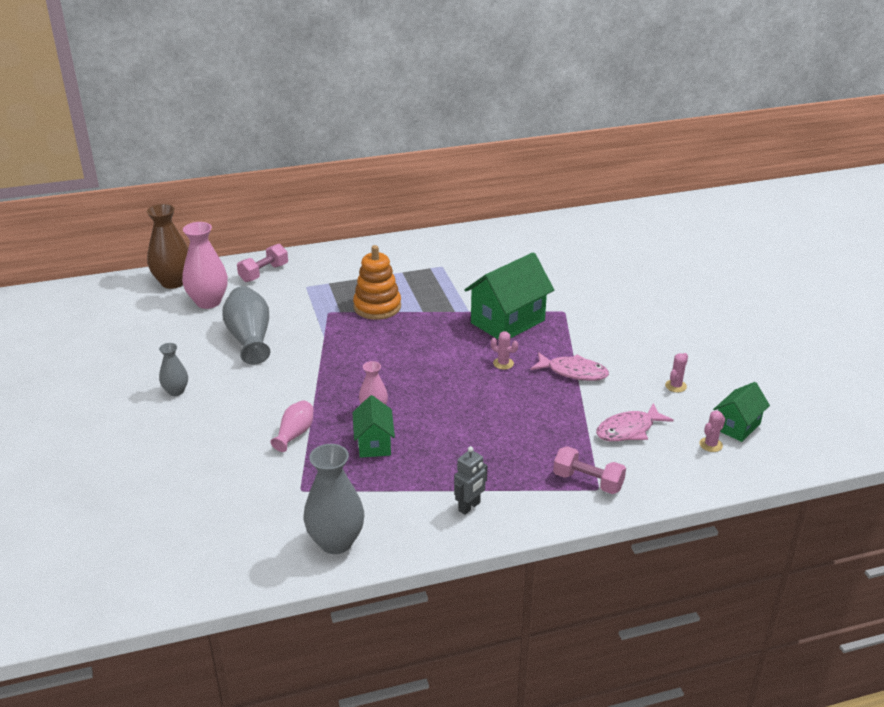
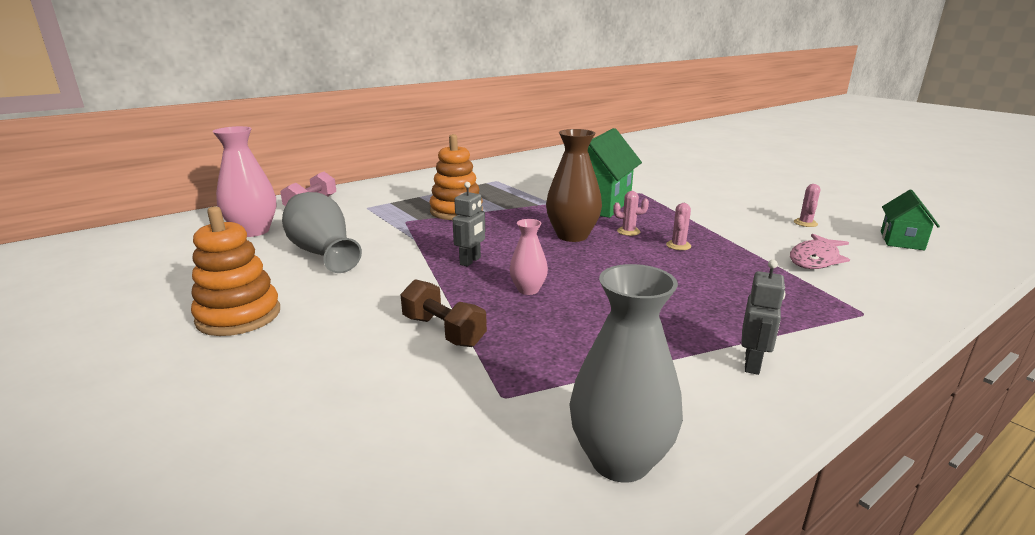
camera: 20 degrees left, 10 degrees down
(173, 282) = (200, 222): brown vase -> brown vase (572, 236)
(176, 391) = (239, 316): grey vase -> orange stacking toy
(295, 434) = (443, 331): pink vase -> brown dumbbell
(351, 371) = (470, 261): none -> grey robot
(374, 443) = (559, 321): green house -> none
(573, 372) = (702, 227): pink fish -> none
(588, 481) = (844, 309): pink dumbbell -> none
(711, 445) = (904, 257): pink cactus -> pink cactus (678, 245)

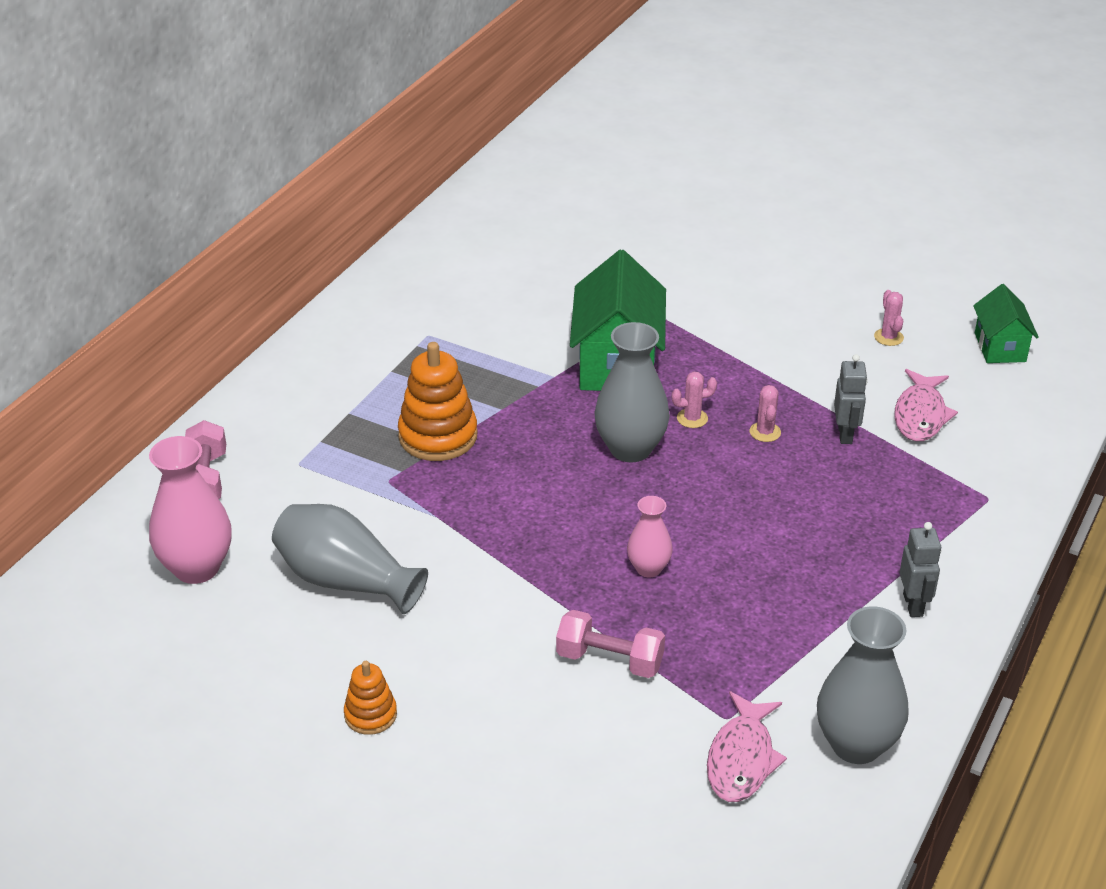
camera: 25 degrees left, 15 degrees up
(239, 316) = (370, 715): orange stacking toy -> orange stacking toy, size x0.56
(443, 331) = (610, 660): brown dumbbell -> pink dumbbell
(470, 261) = (545, 538): grey robot -> grey robot (845, 434)
(488, 433) = (741, 758): none -> pink fish
(572, 236) = (630, 449): brown vase -> grey vase

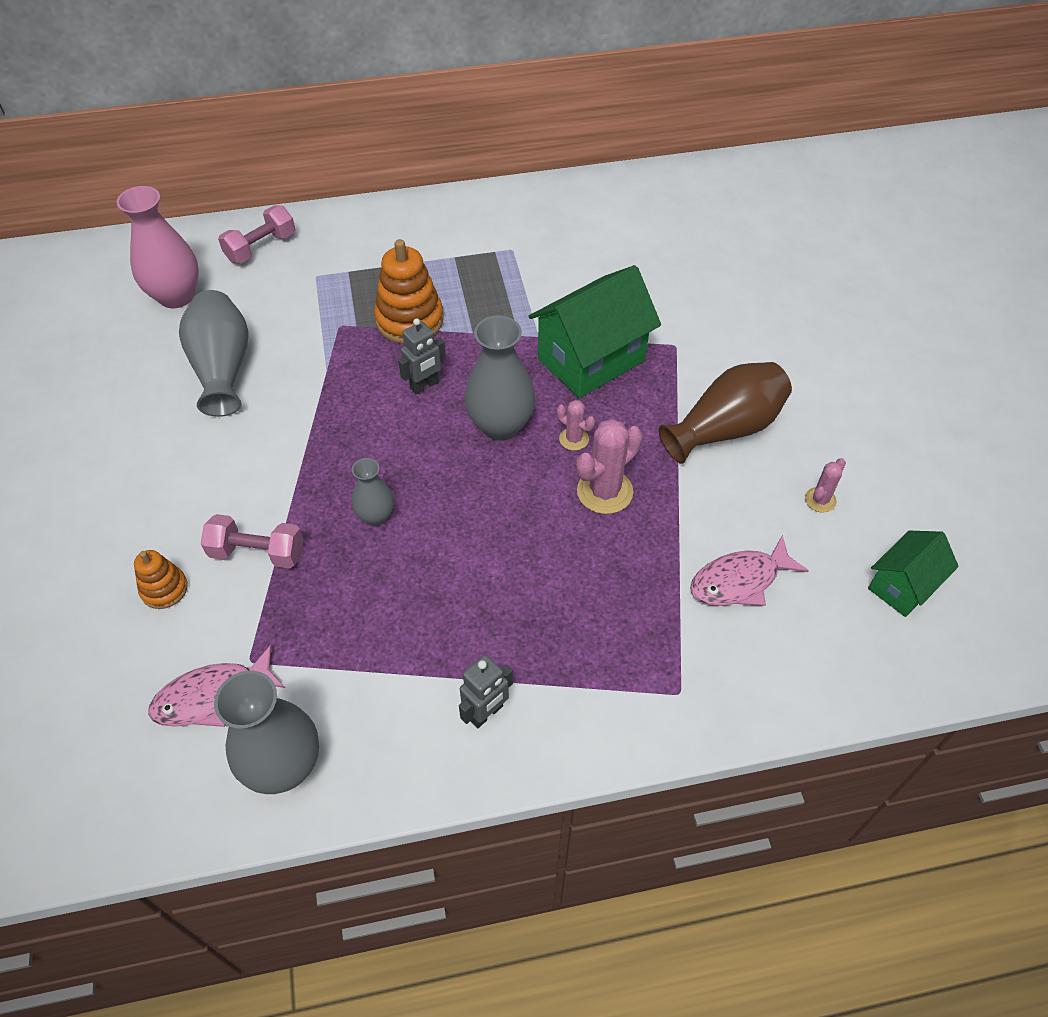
camera: 50 degrees right, 15 degrees up
(370, 715) = (105, 459): orange stacking toy -> orange stacking toy (164, 589)
(610, 660) = (257, 552): pink dumbbell -> pink dumbbell turned 60 degrees counterclockwise
(648, 568) = (376, 516): pink vase -> grey vase
(765, 432) = (604, 491): pink cactus -> pink cactus, size x1.81
(771, 340) = (725, 429): none -> brown vase
(845, 434) = (657, 544): grey robot -> grey robot (424, 386)

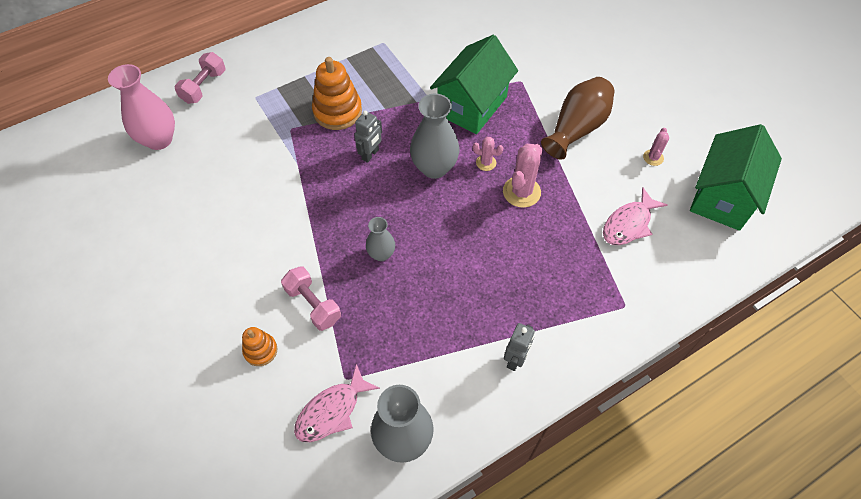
camera: 20 degrees left, 5 degrees up
(222, 368) = (221, 183): grey vase -> none
(257, 552) = (313, 304): pink dumbbell -> pink dumbbell turned 60 degrees clockwise
(902, 586) = (722, 197): green house -> green house, size x1.76

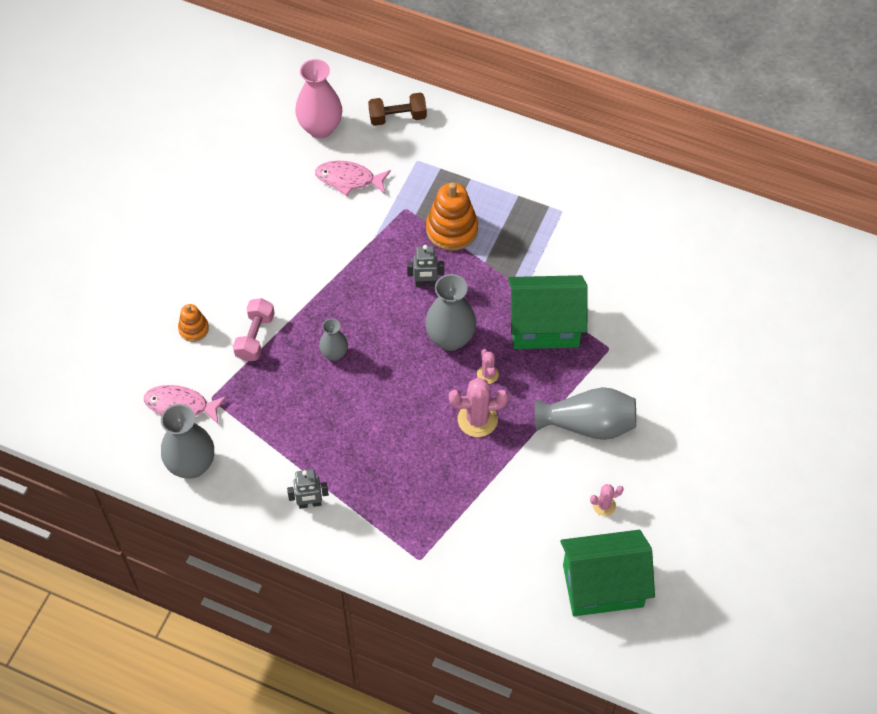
camera: 55 degrees right, 0 degrees up
(204, 86) = (397, 117): pink dumbbell -> brown dumbbell
(576, 128) = (588, 424): brown vase -> grey vase
(629, 224) = (509, 521): pink fish -> pink fish (349, 179)

